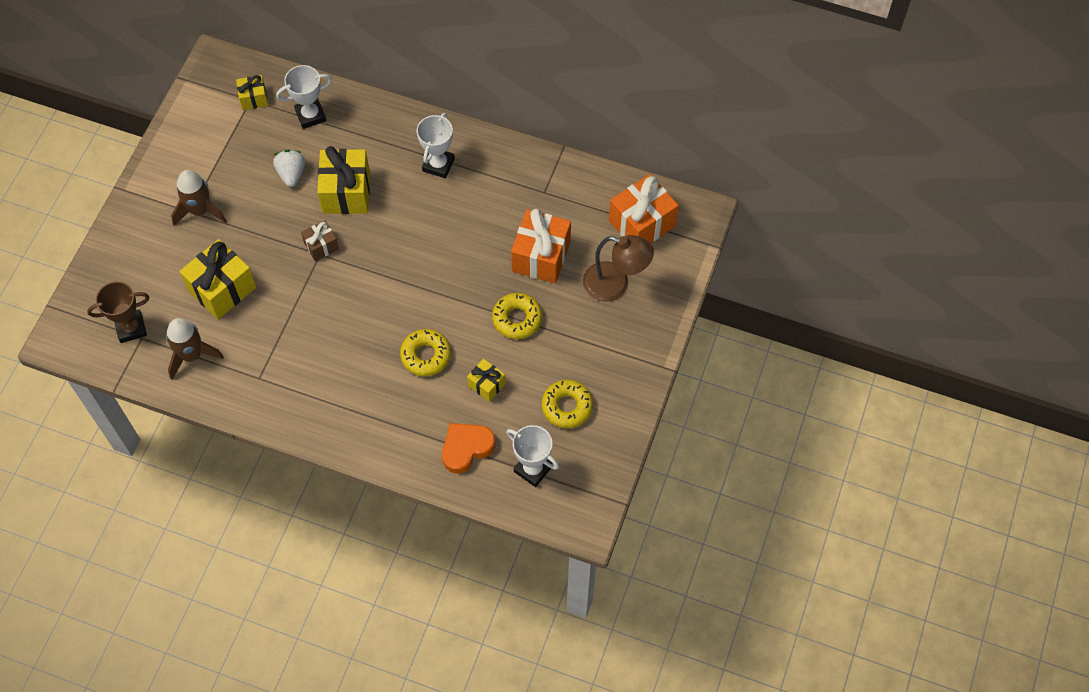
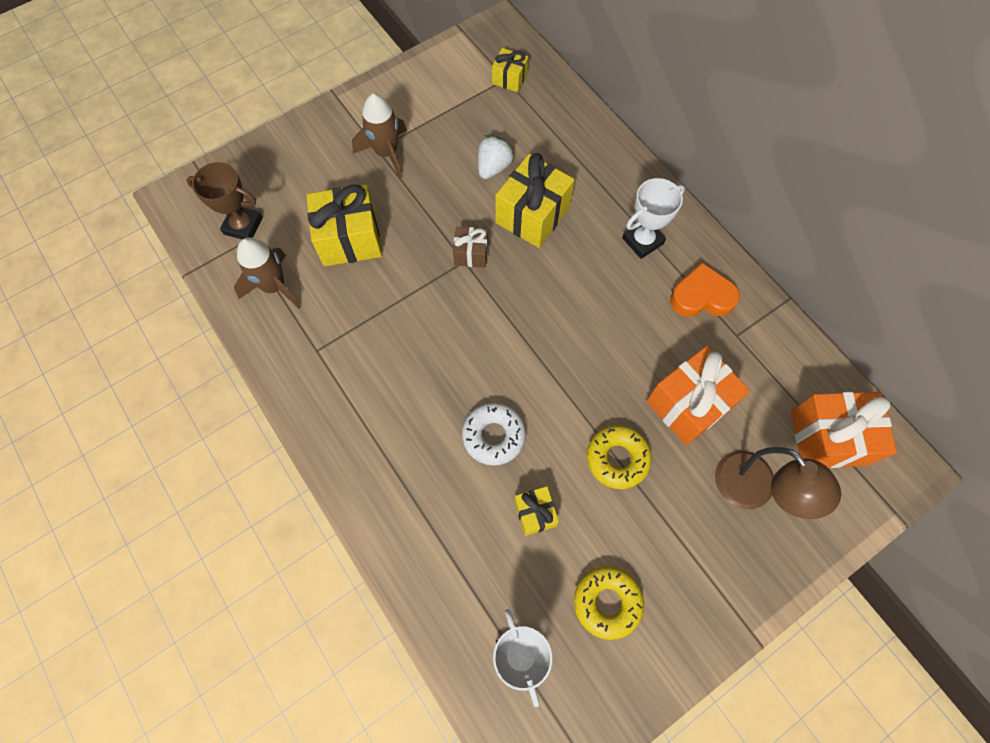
camera: 35 degrees right, 5 degrees up
(310, 115) = (550, 123): white trophy -> none
(426, 355) = (493, 436): yellow donut -> white donut
(466, 448) = (464, 574): orange heart -> orange heart (701, 296)

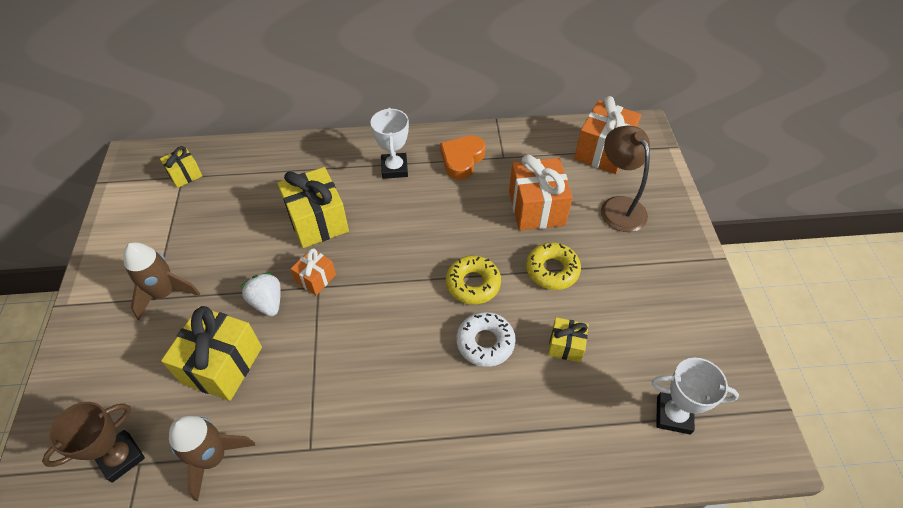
camera: 60 degrees left, 15 degrees down
(471, 254) = (316, 278): brown gift -> orange gift
(493, 167) = (253, 224): white strawberry -> white strawberry (267, 302)
(607, 602) = (658, 333): yellow donut -> yellow donut (473, 284)
(753, 491) = (618, 206): brown lamp -> brown lamp turned 105 degrees counterclockwise

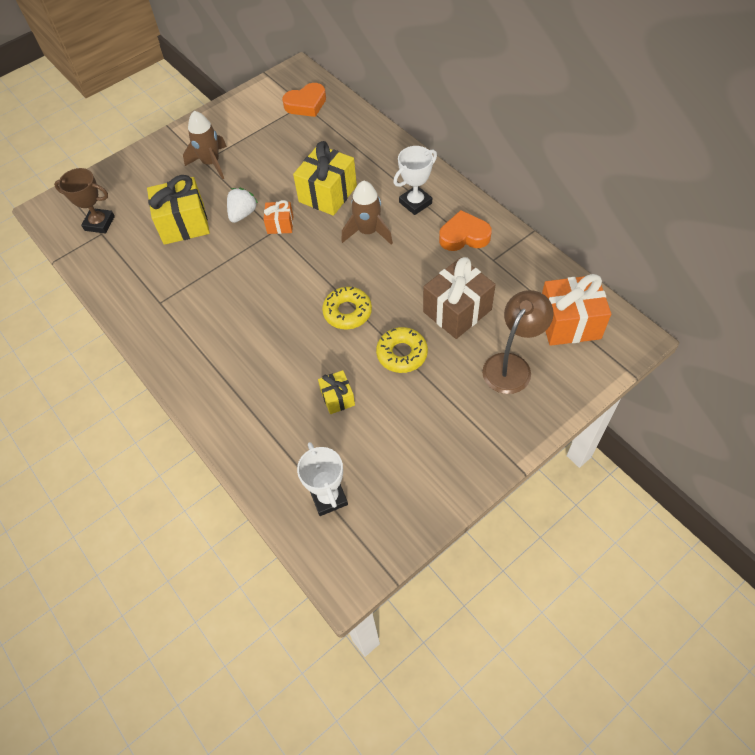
camera: 60 degrees right, 5 degrees up
(185, 175) = (306, 104): yellow gift -> orange heart
(213, 458) = (125, 262): brown rocket -> brown rocket (368, 232)
(485, 342) = (302, 347): white donut -> none
(536, 208) = (457, 311): orange gift -> brown gift

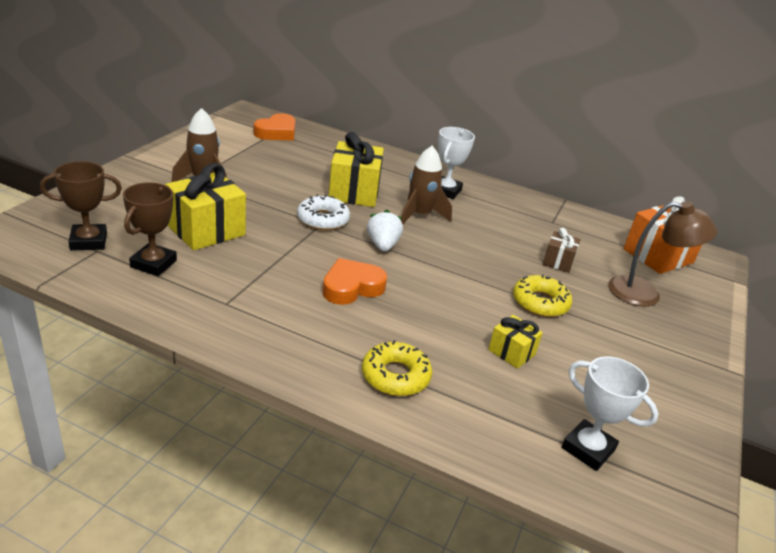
camera: 35 degrees left, 25 degrees down
(131, 254) = (153, 264): none -> brown trophy
(243, 214) = (273, 215): white strawberry -> white strawberry (382, 245)
(280, 225) = (323, 219): orange gift -> white donut
(347, 312) = (455, 278): yellow donut -> yellow donut (395, 376)
(457, 311) = (558, 262): brown gift -> brown gift, size x0.54
(464, 236) = (511, 209): orange heart -> orange heart (352, 287)
(512, 365) = (645, 294): brown lamp -> brown lamp turned 90 degrees clockwise

